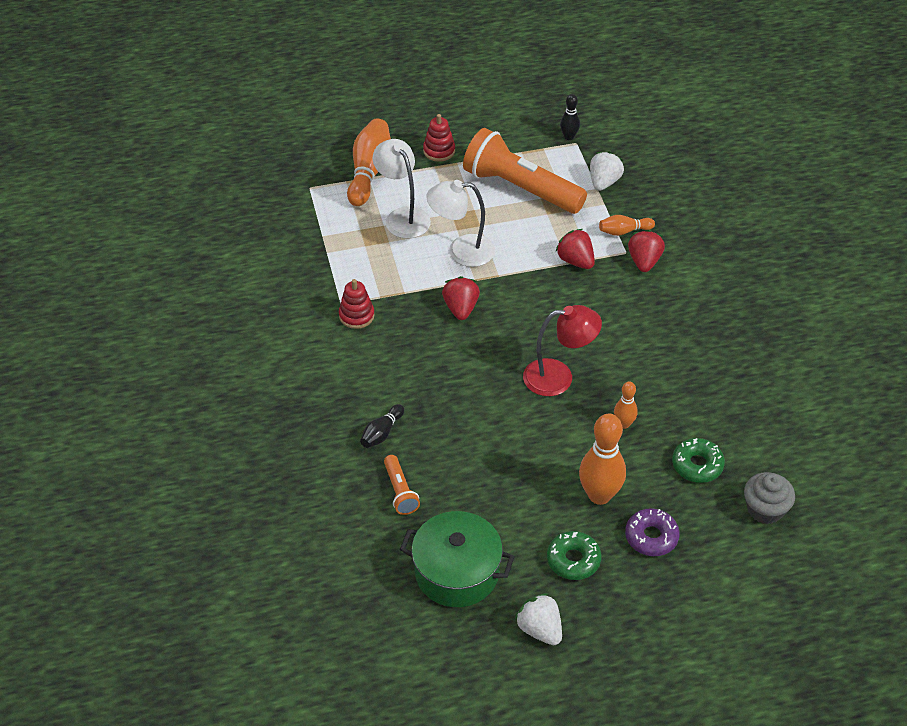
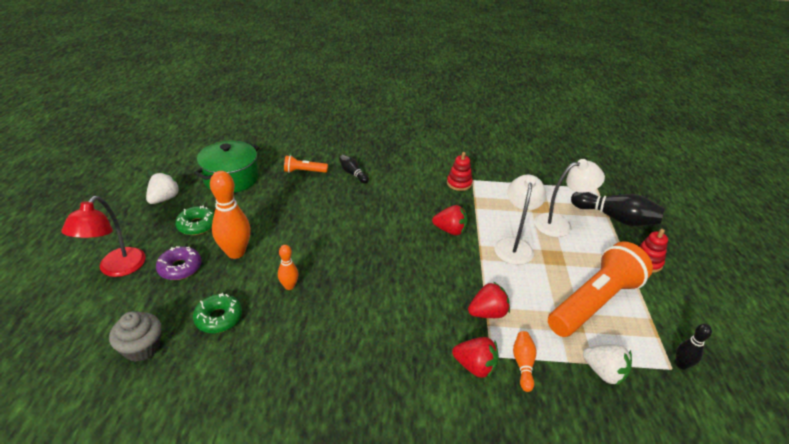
camera: 105 degrees right, 10 degrees down
(369, 172) = (615, 218): orange bowling pin -> black bowling pin
(540, 629) = (164, 199): white strawberry -> white strawberry turned 45 degrees counterclockwise
(558, 377) = (357, 263): red lamp -> red lamp (117, 269)

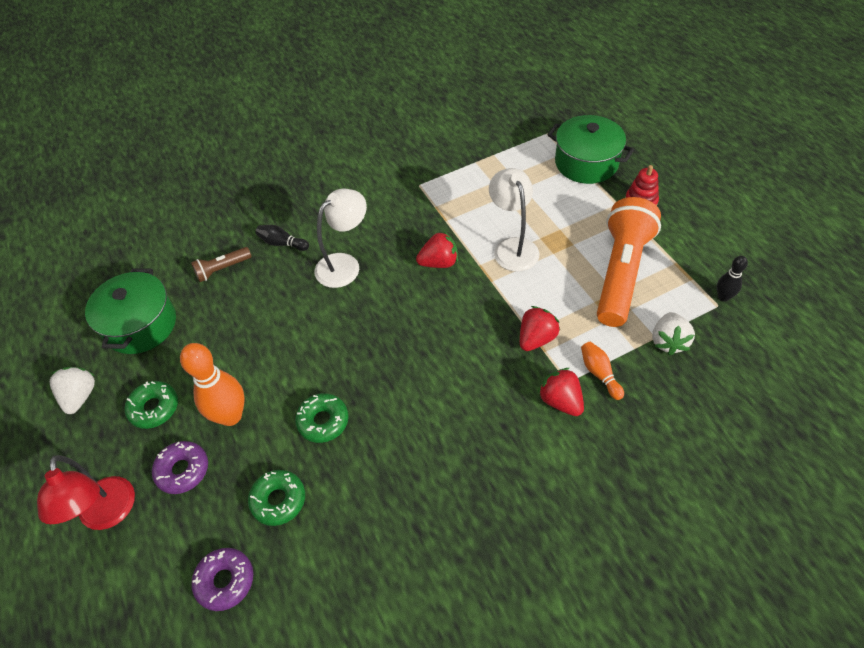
camera: 25 degrees left, 15 degrees up
(142, 347) = (225, 581): grey cupcake -> purple donut
(289, 286) = (323, 421): orange bowling pin -> green donut
(304, 171) = (222, 269): orange flashlight -> brown flashlight
(459, 183) = (408, 197): red stacking toy -> none
(475, 366) = (560, 401): red strawberry -> red strawberry turned 120 degrees counterclockwise
(560, 224) = (539, 197): white lamp -> white lamp (345, 264)
(603, 372) = (668, 341): white strawberry -> white strawberry turned 90 degrees clockwise
(615, 218) = (586, 163): black bowling pin -> green pot

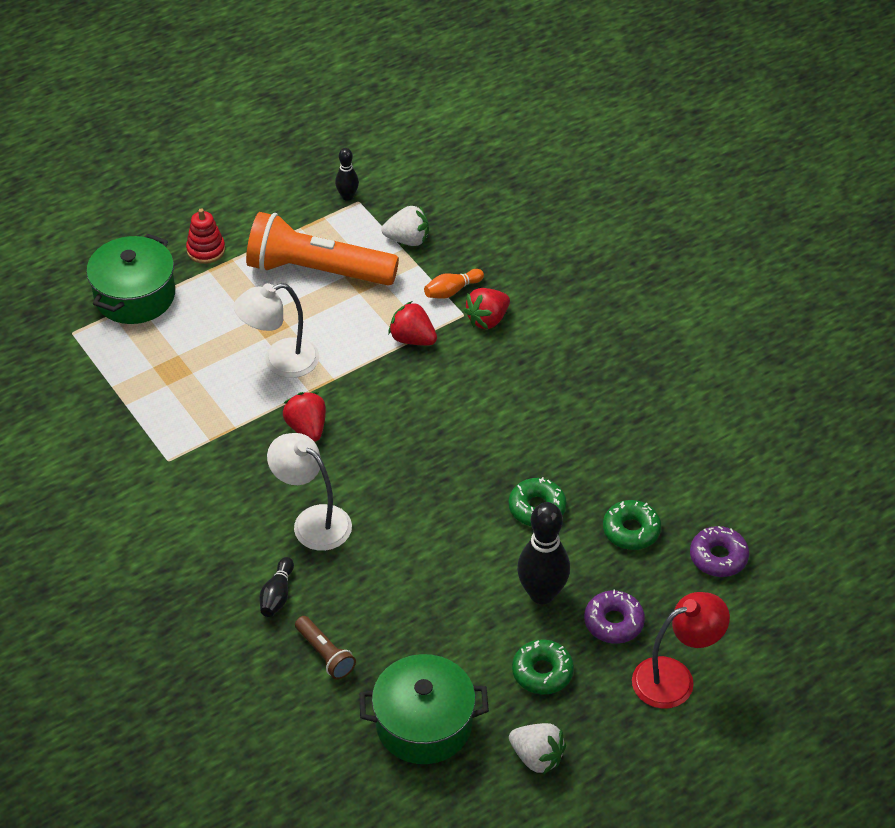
camera: 100 degrees left, 5 degrees down
(80, 396) = (537, 757): white strawberry -> white strawberry turned 135 degrees counterclockwise
(231, 416) = (542, 594): orange bowling pin -> black bowling pin

